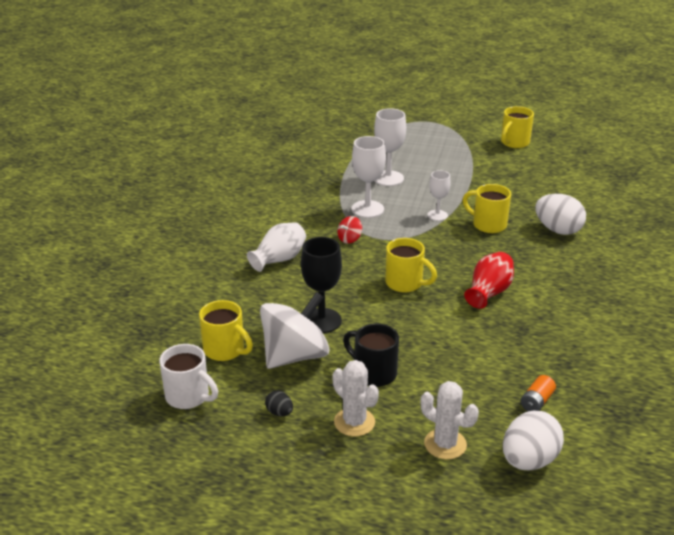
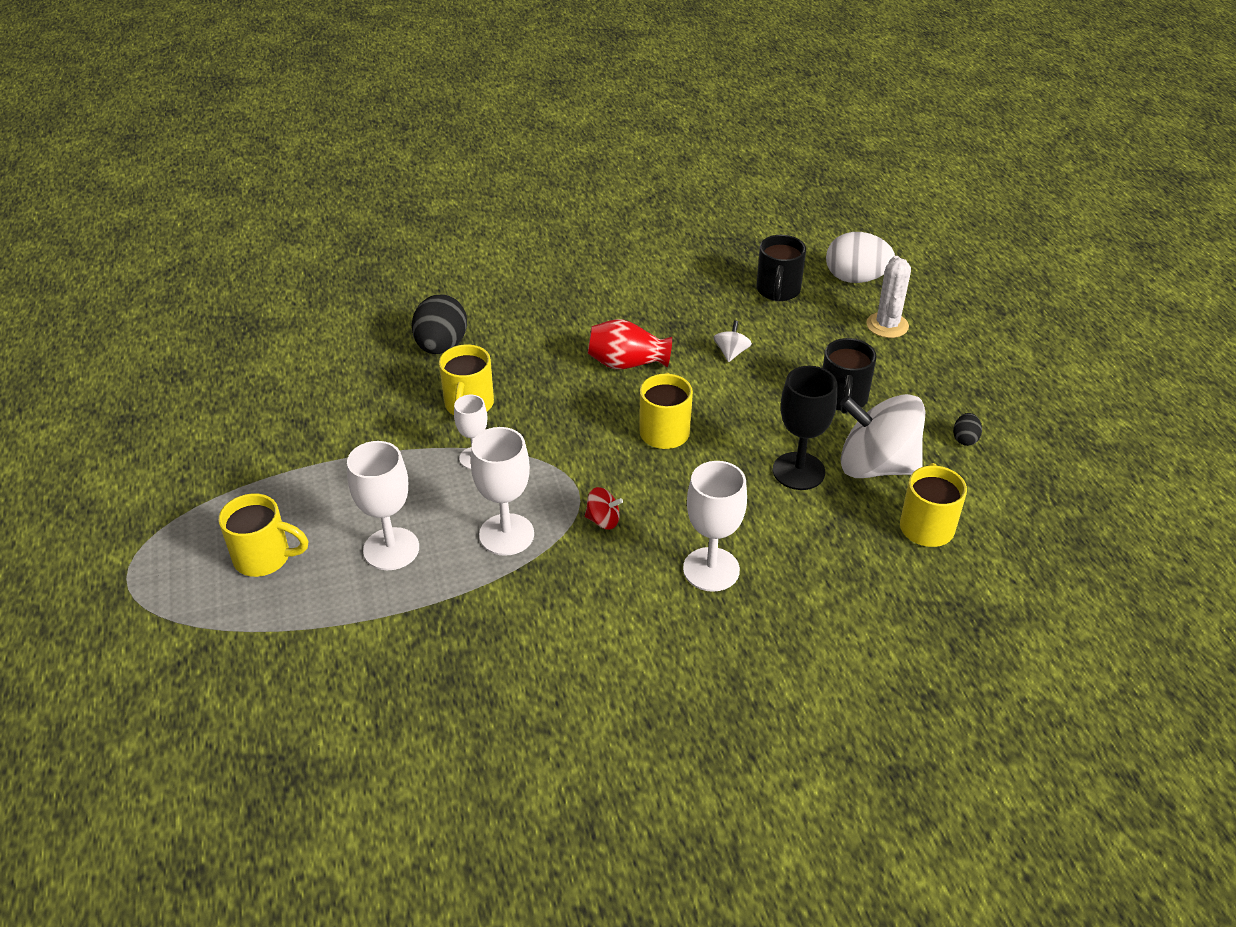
camera: 120 degrees left, 10 degrees up
(188, 397) = (1020, 516): white mug -> none
(279, 259) = (711, 569): white vase -> white goblet
(354, 422) = (921, 386): white cactus -> none
(468, 342) = (731, 353): none -> white spinning top
(514, 143) = (180, 449): yellow mug -> yellow mug (264, 558)
(536, 401) = (778, 291): orange battery -> black mug
(558, 230) = (441, 346): white egg -> black egg

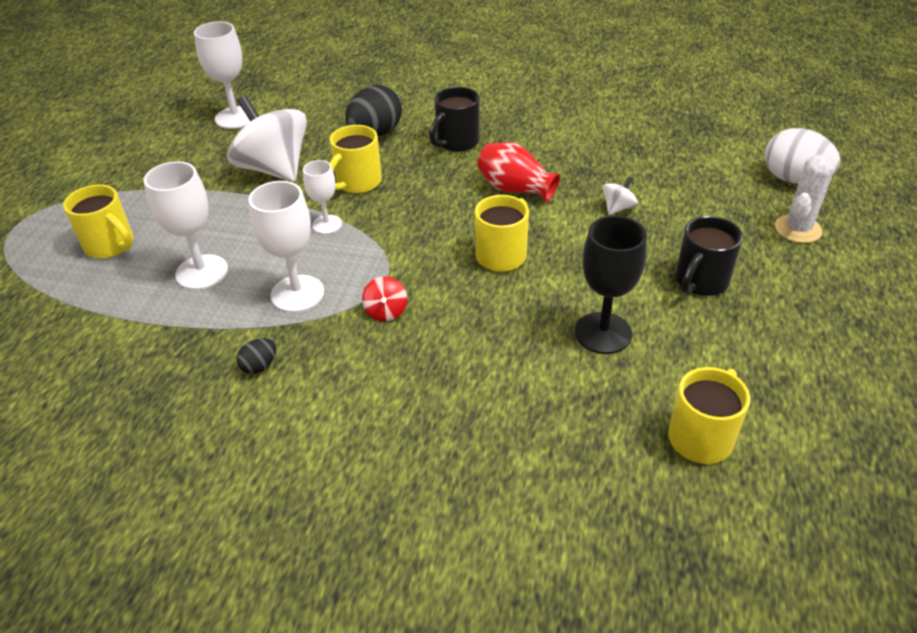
camera: 30 degrees right, 0 degrees up
(603, 520) = (386, 311): red spinning top -> red spinning top turned 45 degrees clockwise
(711, 569) = (445, 392): white goblet -> white goblet (235, 118)
(778, 291) = (704, 169): black mug -> black mug (456, 142)
(876, 466) = (689, 356): white spinning top -> white spinning top (274, 169)
(965, 439) = (810, 364): black egg -> black egg (259, 366)

